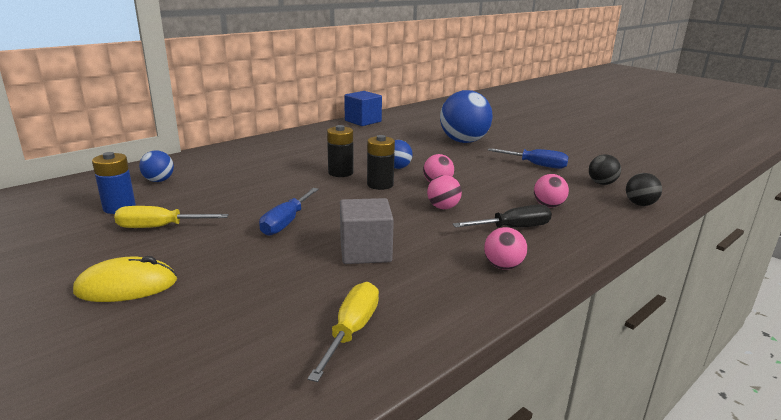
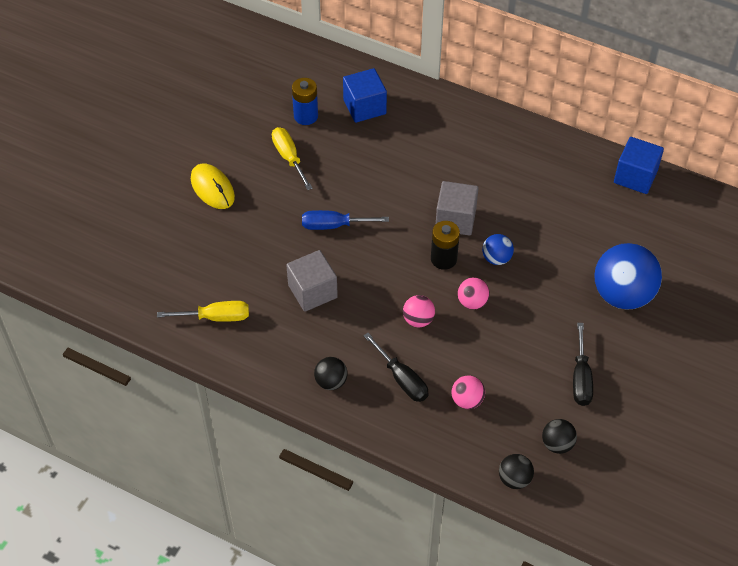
camera: 70 degrees right, 30 degrees up
(159, 180) = (364, 107): blue ball -> blue cube
(340, 173) = (455, 219): black battery -> grey cube
(503, 266) = (331, 382): pink ball -> black ball
(536, 165) = (581, 378): blue screwdriver -> black screwdriver

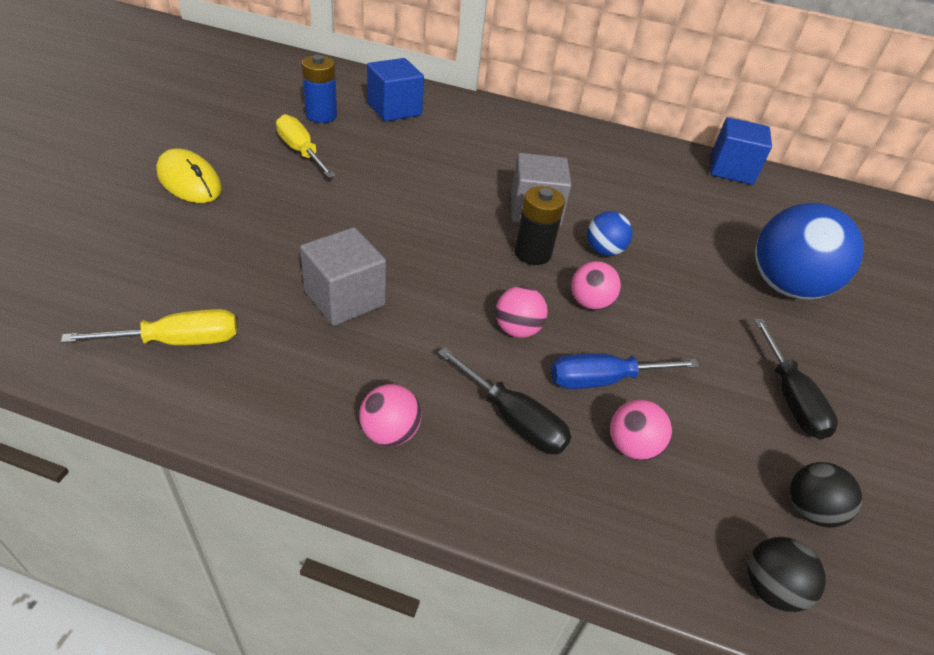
camera: 15 degrees left, 10 degrees down
(331, 382) = (390, 433): black ball -> pink ball
(334, 225) = (370, 219): blue screwdriver -> blue screwdriver (603, 380)

